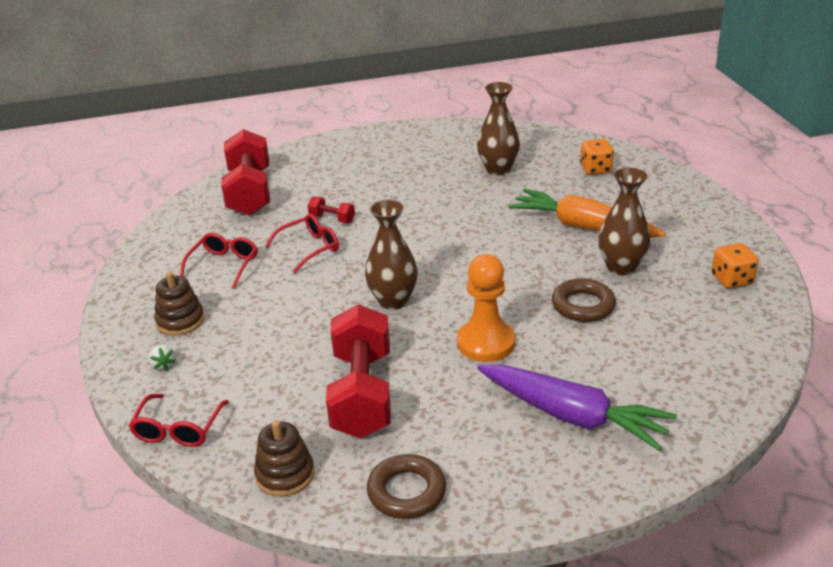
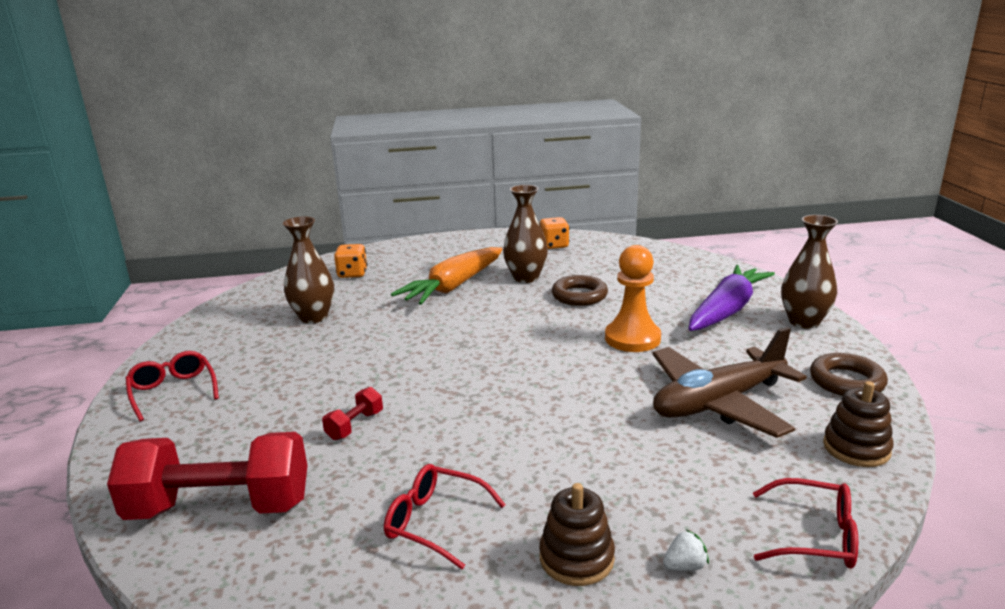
camera: 85 degrees left, 10 degrees down
(309, 248) = (422, 443): red glasses -> red glasses (173, 392)
(362, 394) = (718, 403): red dumbbell -> brown plane
(393, 301) = (556, 384): brown vase -> brown vase (804, 322)

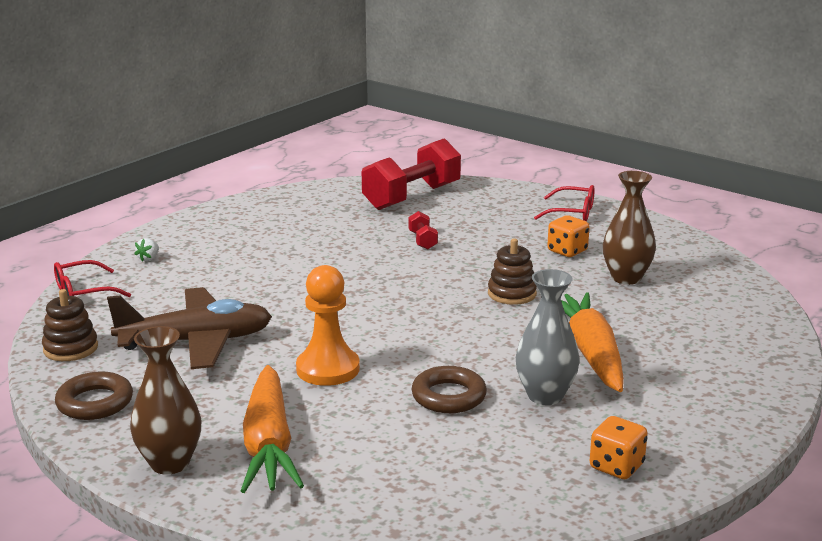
camera: 135 degrees right, 0 degrees up
(352, 274) = (715, 324): orange dice -> orange dice (567, 251)
(436, 522) = (296, 228): red glasses -> none
(526, 278) = (545, 396): brown vase -> grey vase
(576, 558) = (207, 243): brown stacking toy -> brown stacking toy (512, 294)
(718, 403) = (196, 342): brown plane -> brown plane turned 60 degrees clockwise
(727, 310) = (269, 445): purple carrot -> orange carrot

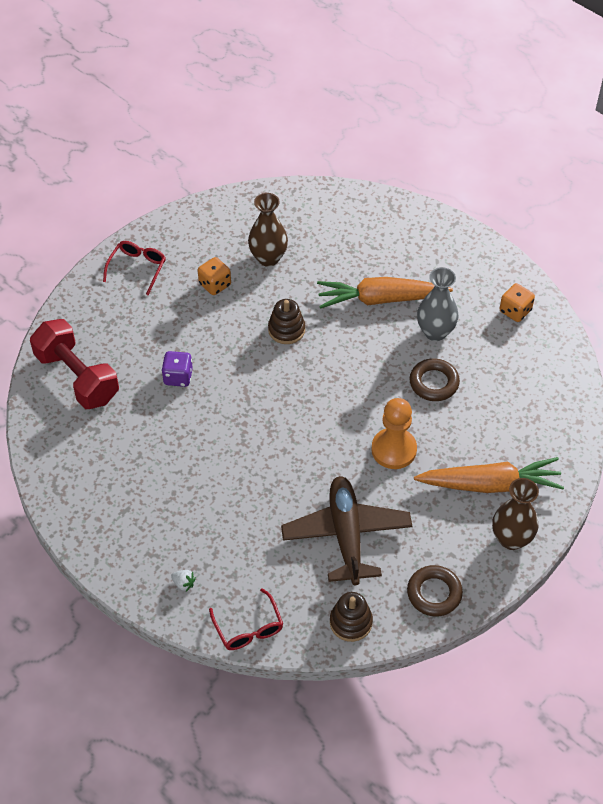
camera: 85 degrees left, 30 degrees up
(422, 240) = (178, 377): red dumbbell -> purple dice

